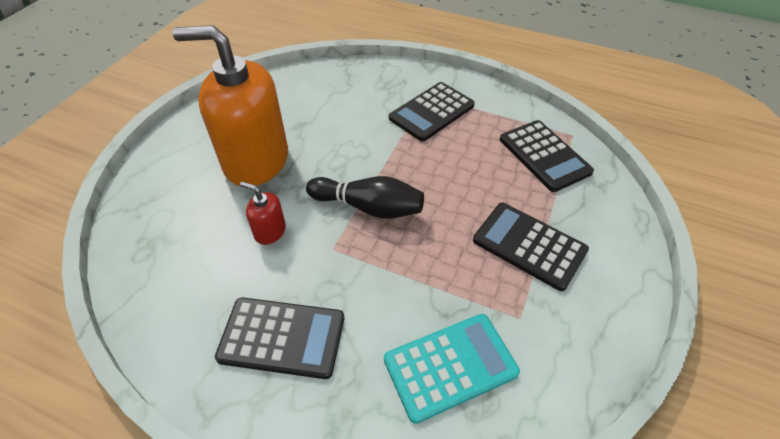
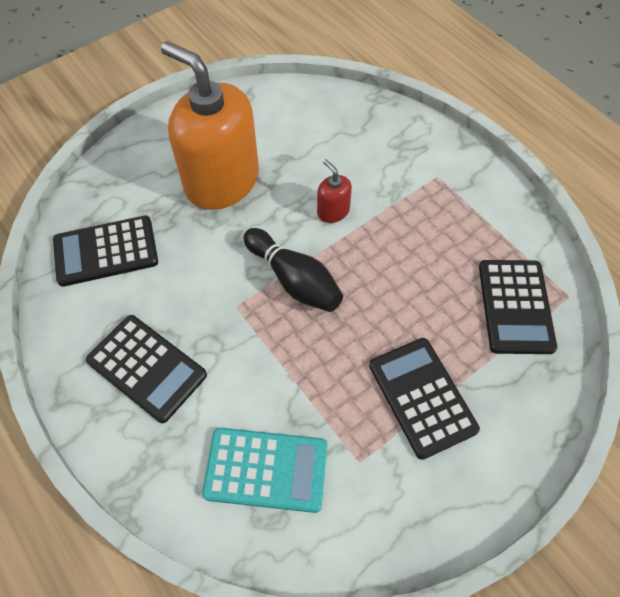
camera: 30 degrees right, 10 degrees up
(270, 231) = (192, 262): red soap dispenser -> red soap dispenser (333, 211)
(432, 112) = (428, 199): black calculator -> black calculator (106, 251)

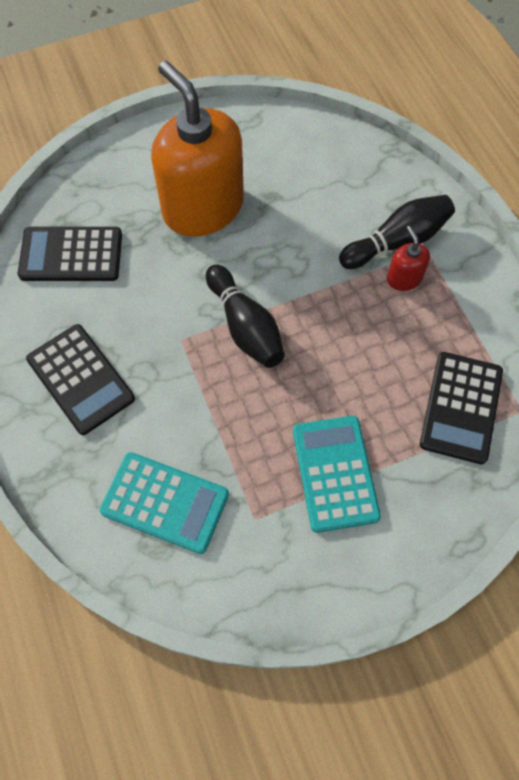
camera: 15 degrees right, 5 degrees up
(333, 211) = (306, 264): red soap dispenser -> red soap dispenser (404, 278)
(408, 173) = (397, 241): none -> black bowling pin
(422, 397) = (335, 473): black calculator -> turquoise calculator

